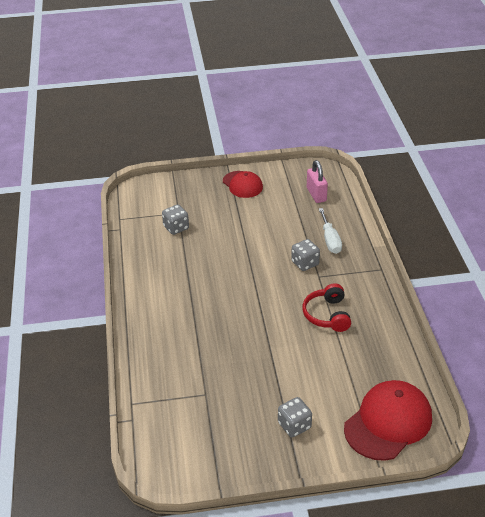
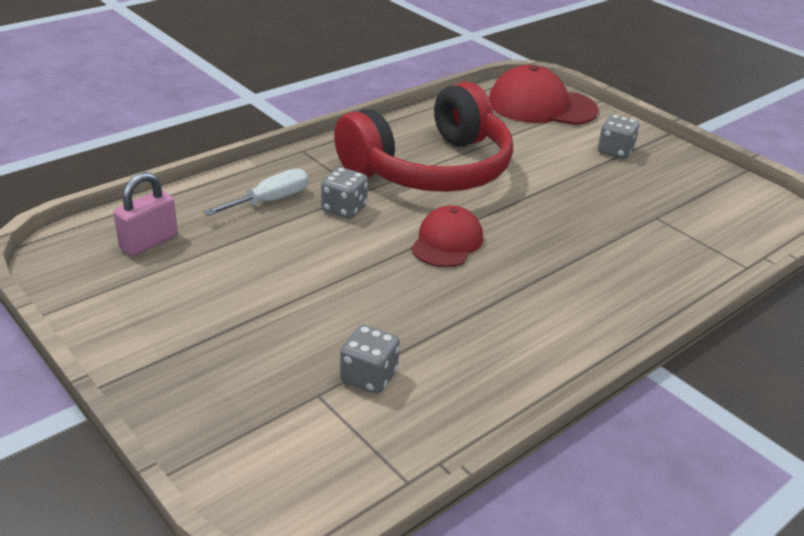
camera: 125 degrees left, 5 degrees down
(242, 184) = (163, 339): red cap -> red cap (447, 242)
(327, 315) = (430, 168): red headphones -> red headphones, size x2.17

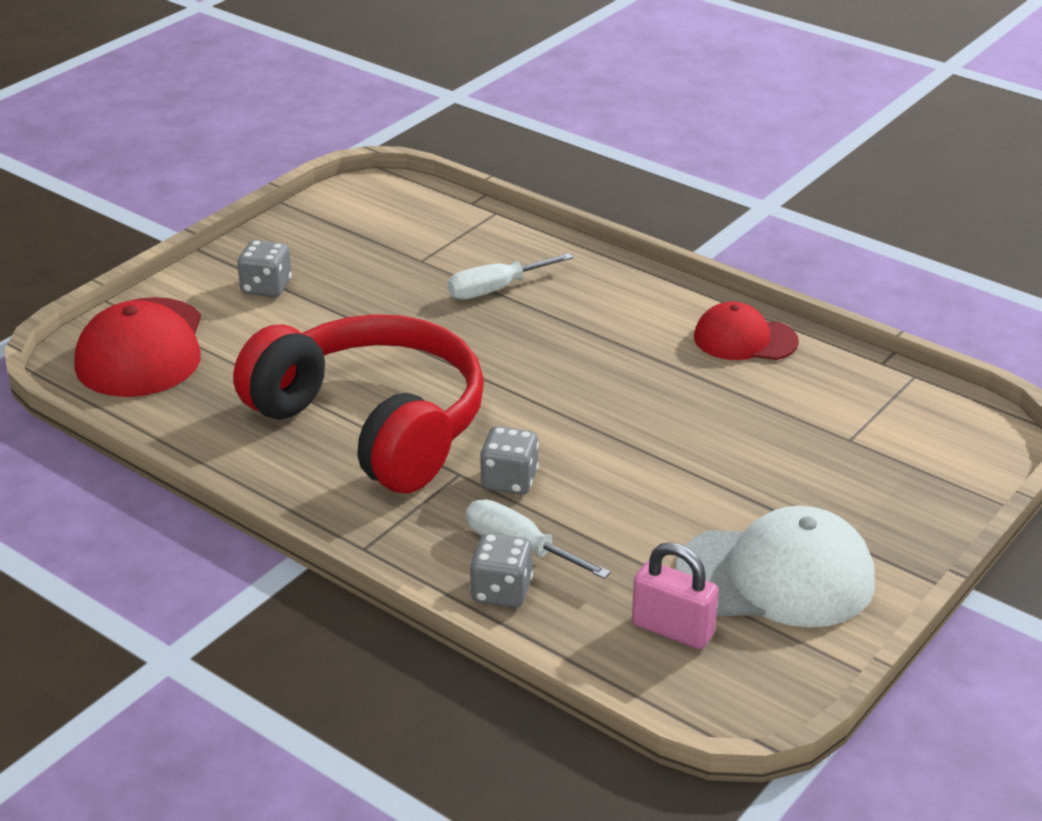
camera: 100 degrees left, 0 degrees up
(168, 301) = (776, 576): none -> white cap
(368, 377) = (805, 414): grey dice -> grey dice (501, 591)
(447, 242) = (545, 393): red cap -> red cap (744, 339)
(608, 245) = (495, 289): none -> white screwdriver

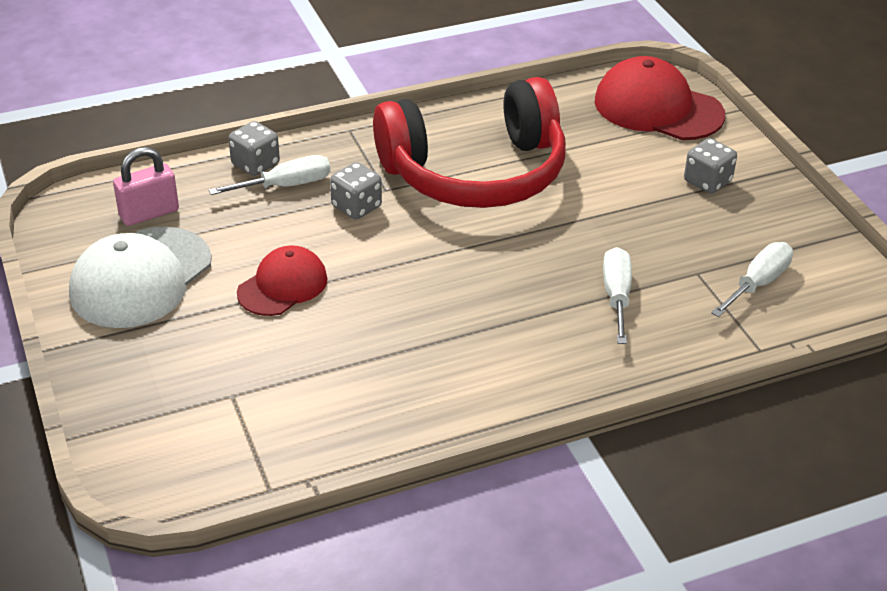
camera: 120 degrees right, 5 degrees up
(408, 230) = (758, 283): none -> white screwdriver
(744, 339) = (418, 408): red cap -> red cap (283, 286)

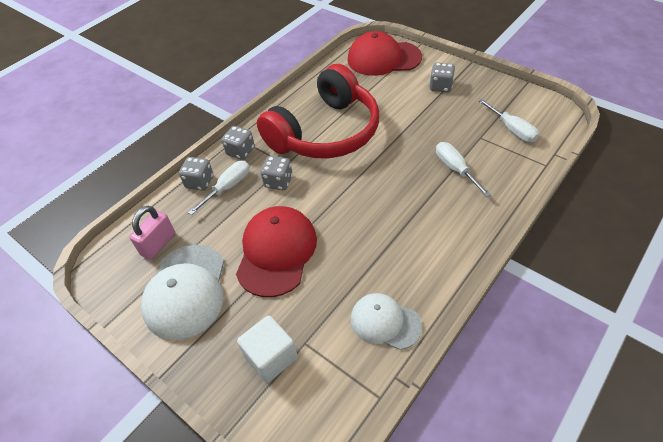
camera: 25 degrees left, 10 degrees up
(181, 390) = (271, 357): none -> white cube
(283, 286) = (276, 252): red cap -> red cap, size x1.60
(339, 149) = (240, 151): none -> grey dice
(347, 421) = (385, 322): none -> white cap
(758, 283) = (512, 130): white screwdriver -> white screwdriver turned 135 degrees clockwise

